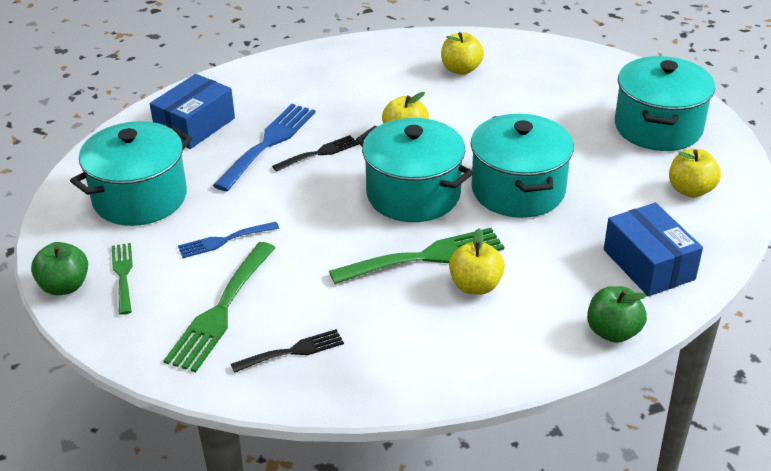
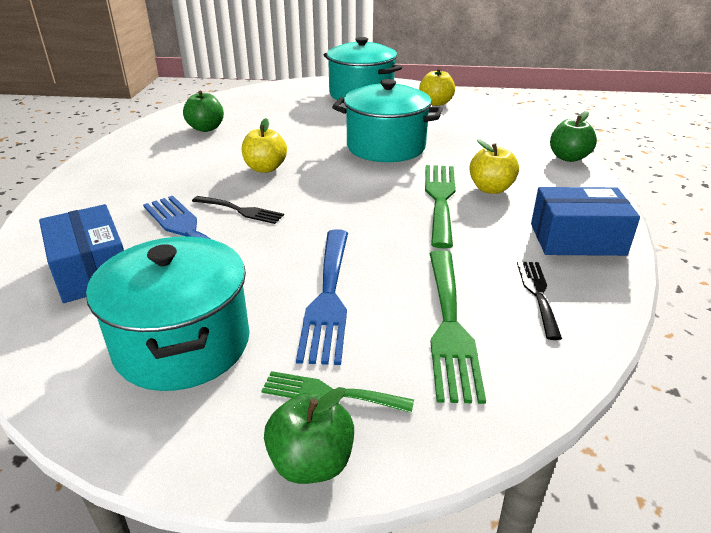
camera: 65 degrees left, 5 degrees down
(221, 311) = (450, 326): green fork -> green fork turned 45 degrees clockwise
(224, 241) = (328, 297): blue fork -> blue fork, size x1.71
(319, 153) = (241, 210): black fork -> black fork turned 120 degrees clockwise
(413, 194) = (351, 184): turquoise pot -> none
(461, 69) = (206, 128): yellow apple -> green apple
(648, 264) = (503, 131): blue box -> blue box (577, 239)

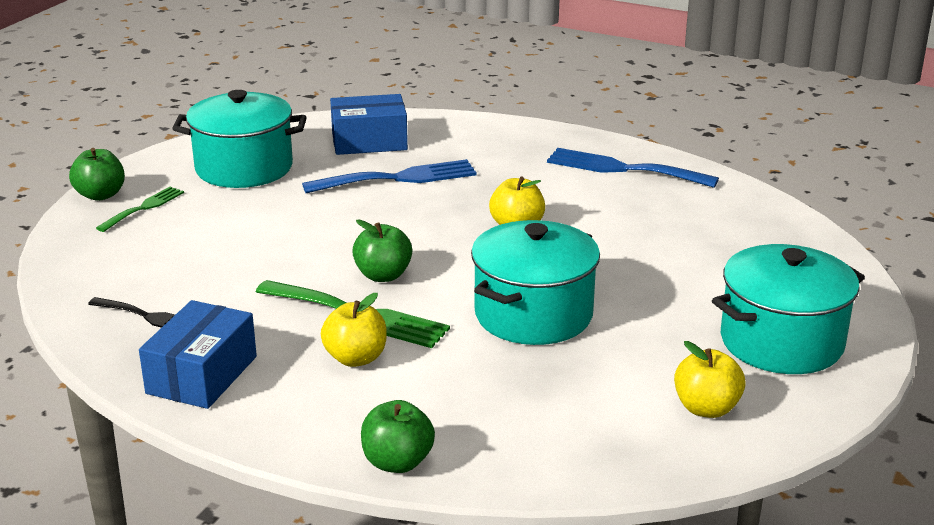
camera: 110 degrees right, 5 degrees down
(206, 128) = (668, 203): green apple -> green apple (383, 275)
(241, 210) = (423, 204): black fork -> none
(328, 297) = (243, 223): blue fork -> blue fork (623, 169)
(450, 326) = (155, 264): green fork -> none

